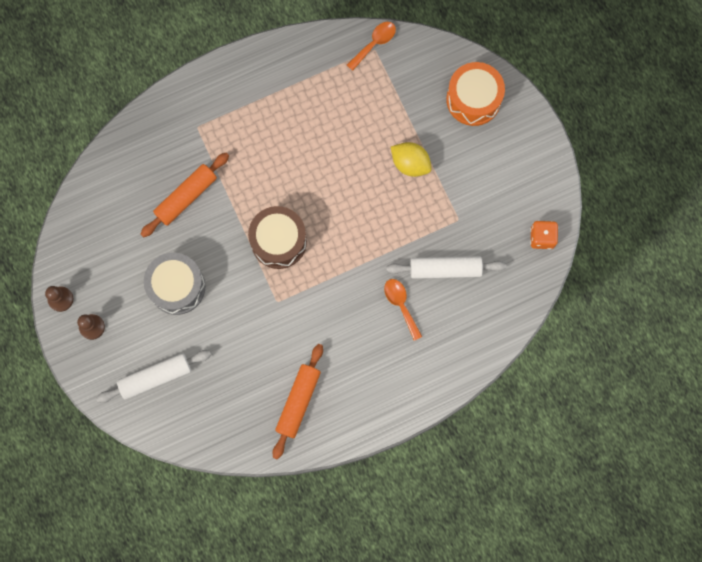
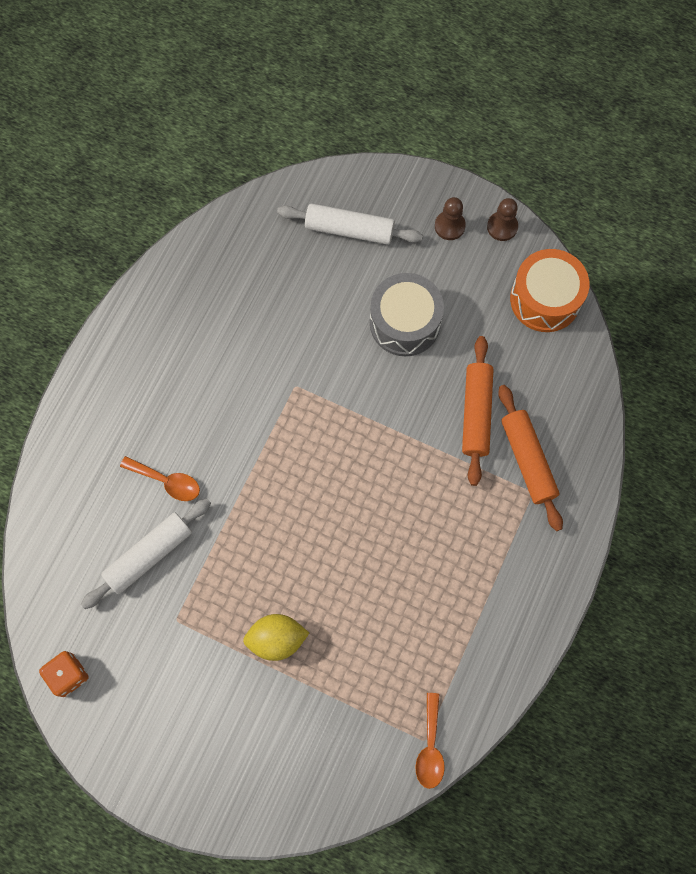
camera: 140 degrees right, 5 degrees down
(155, 377) = (349, 229): white rolling pin -> white rolling pin turned 75 degrees clockwise
(278, 241) = (345, 445): brown drum -> none
(298, 402) = (194, 312): orange rolling pin -> orange rolling pin (527, 460)
(473, 99) = (265, 775): orange drum -> orange drum (545, 299)

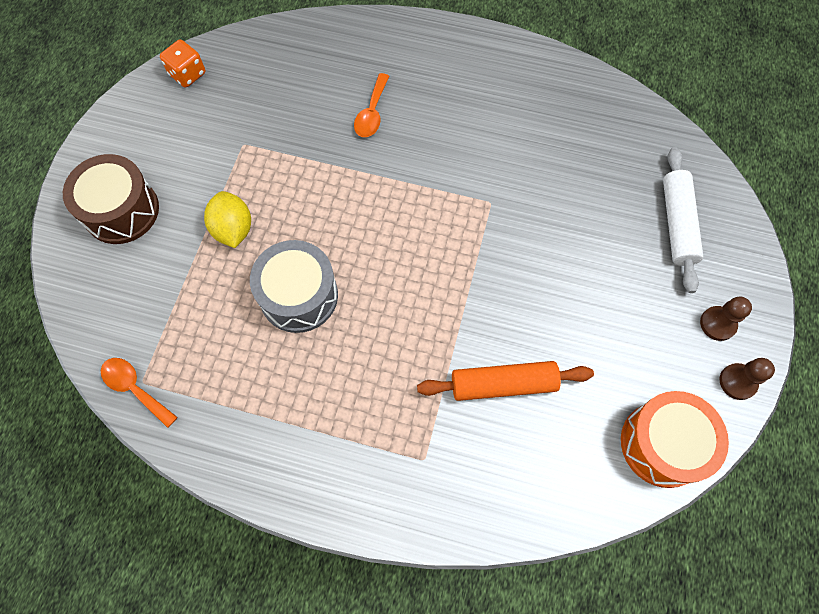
camera: 80 degrees right, 5 degrees down
(149, 555) = (300, 112): white rolling pin -> none
(231, 756) = (121, 210): none -> brown drum
(405, 323) = (588, 294): grey drum -> grey drum (299, 295)
(430, 747) = (135, 388): orange spoon -> orange spoon turned 45 degrees clockwise
(527, 460) = (461, 449): orange rolling pin -> none

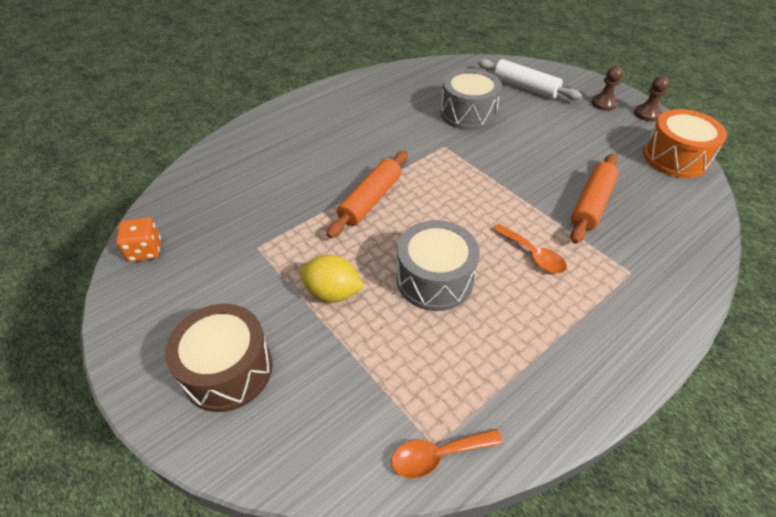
camera: 55 degrees left, 20 degrees down
(360, 188) = (370, 200): none -> orange rolling pin
(372, 113) = (313, 165): orange spoon -> orange spoon (532, 255)
(569, 193) = (468, 113): none -> grey drum

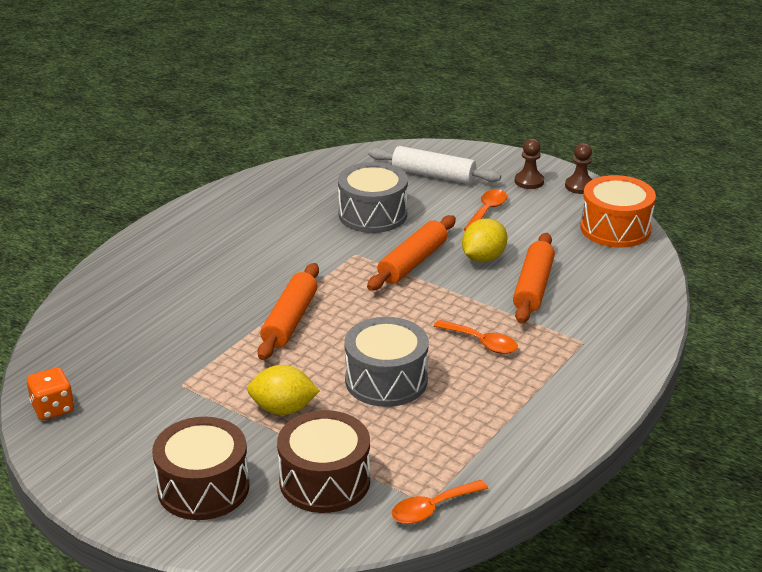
camera: 15 degrees left, 15 degrees down
(341, 389) = (324, 481): none -> brown drum
(489, 162) = (413, 262): none -> orange rolling pin
(551, 168) = (483, 258): none -> yellow lemon
(563, 124) = (487, 211): none -> orange spoon

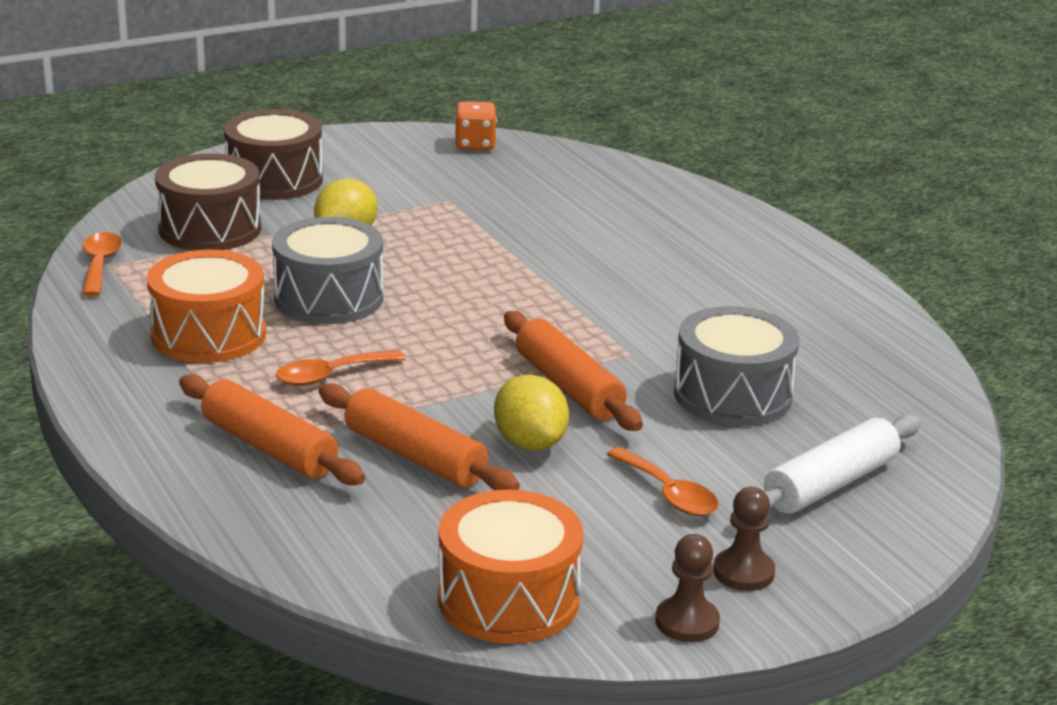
camera: 115 degrees right, 5 degrees down
(290, 320) = (509, 276): orange rolling pin -> orange rolling pin (269, 447)
(481, 409) = (208, 335): none -> orange drum

